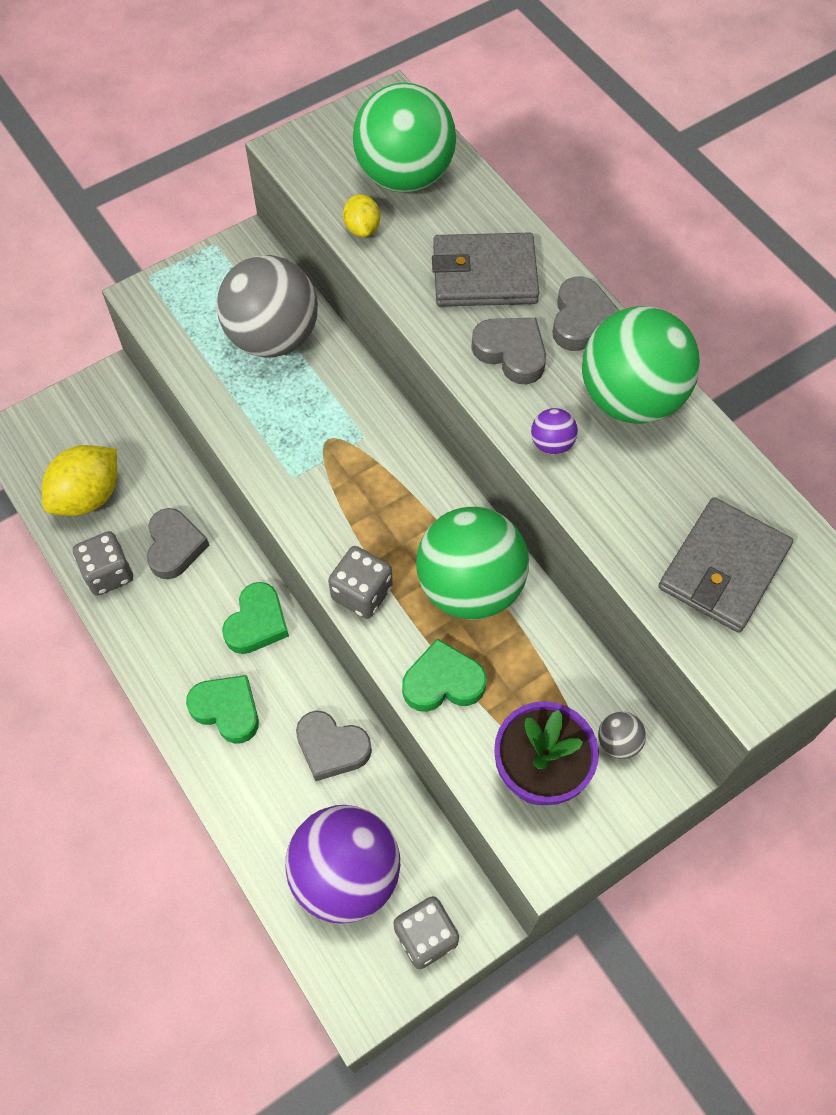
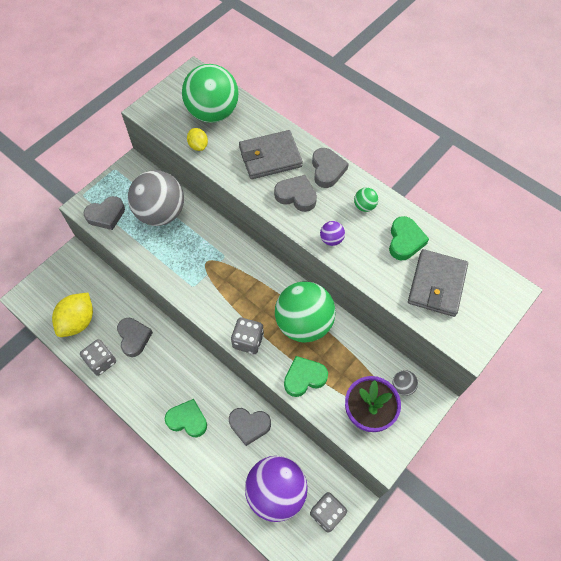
camera: 15 degrees left, 0 degrees up
(178, 320) = (106, 215): none -> grey heart
(257, 623) = (190, 368): green heart -> green heart (405, 241)
(630, 398) = (364, 206): green ball -> green ball, size x0.40

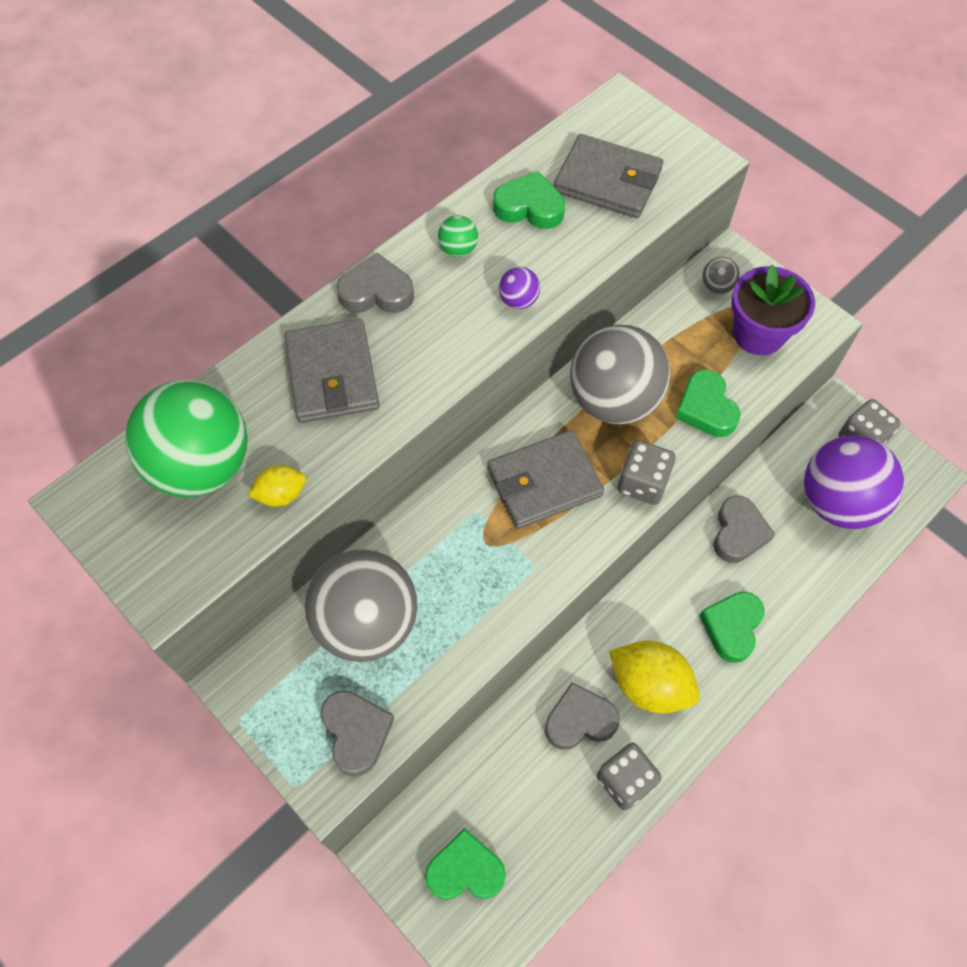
camera: 85 degrees left, 0 degrees up
(63, 289) = (465, 870): none -> green heart
(78, 321) = (540, 832): yellow lemon -> yellow lemon (649, 685)
(245, 288) = (544, 482): none -> grey wallet
(296, 196) = (424, 341): grey heart -> none
(304, 323) = (613, 400): green ball -> grey ball

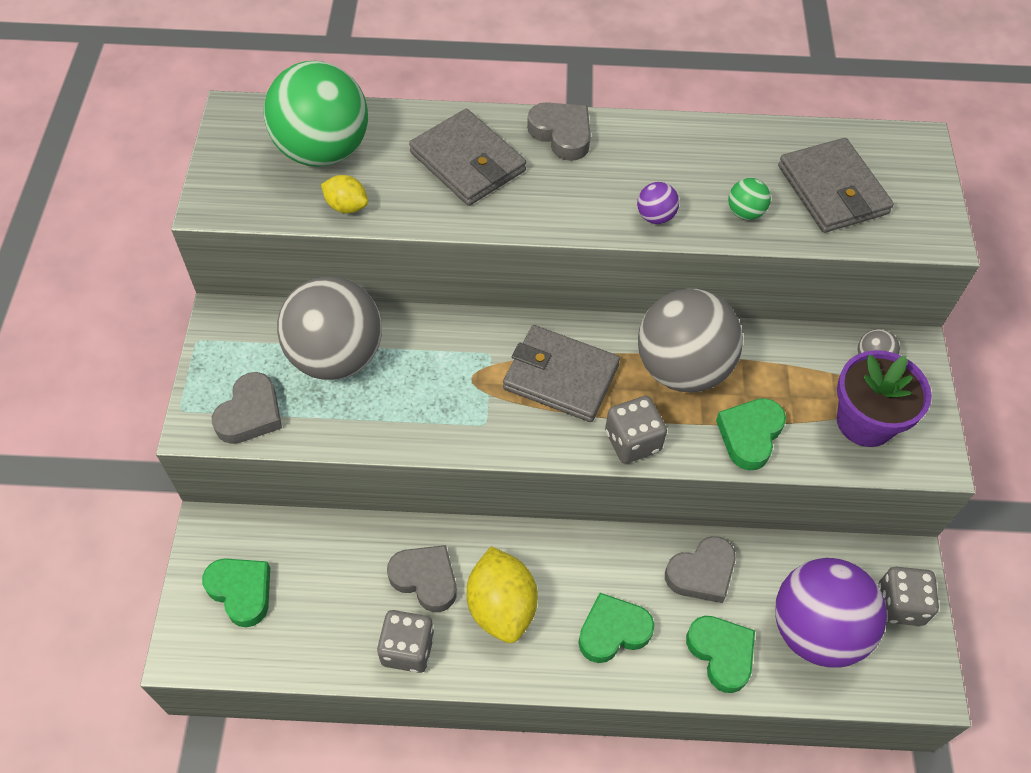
camera: 45 degrees right, 5 degrees down
(332, 375) = (467, 162): grey wallet -> grey wallet turned 75 degrees counterclockwise
(458, 249) = (654, 150): green ball -> green ball (745, 212)
(529, 207) = (745, 162): green heart -> green heart (721, 653)

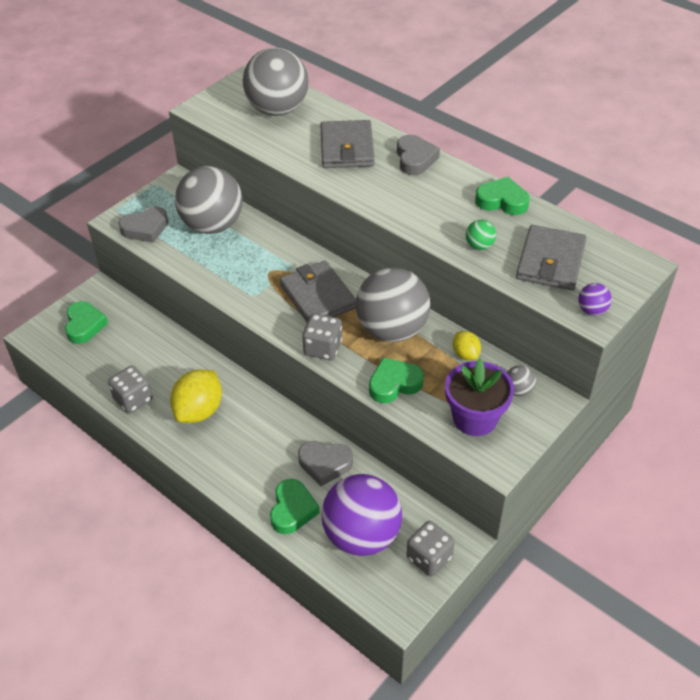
camera: 40 degrees right, 10 degrees down
(323, 150) = (277, 109): green ball -> grey ball
(346, 206) = (261, 139): yellow lemon -> yellow lemon (465, 354)
(425, 579) = (175, 374): grey heart -> none
(613, 631) = (245, 459): green heart -> green heart (502, 201)
(655, 216) = (422, 222): purple ball -> purple ball (592, 310)

